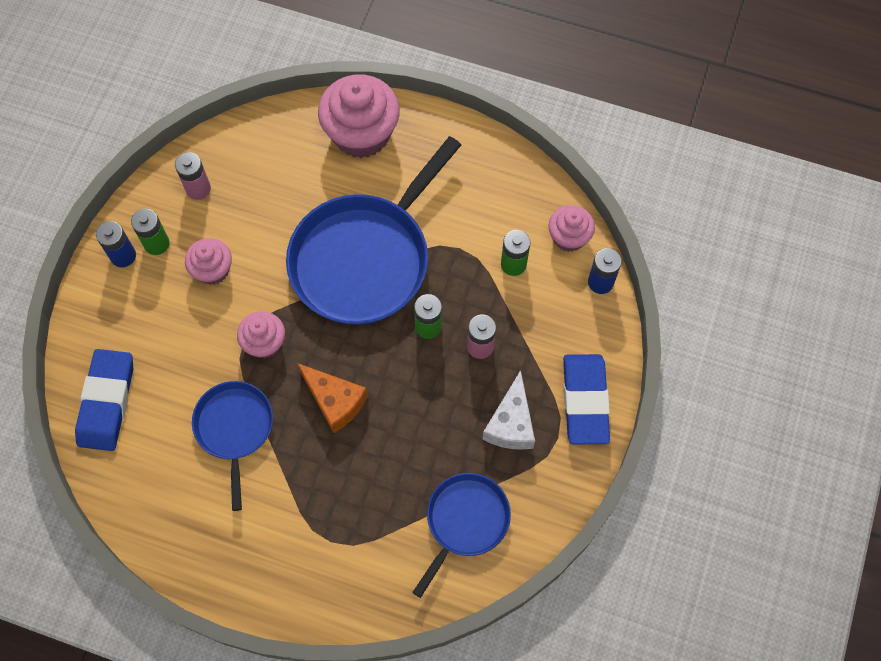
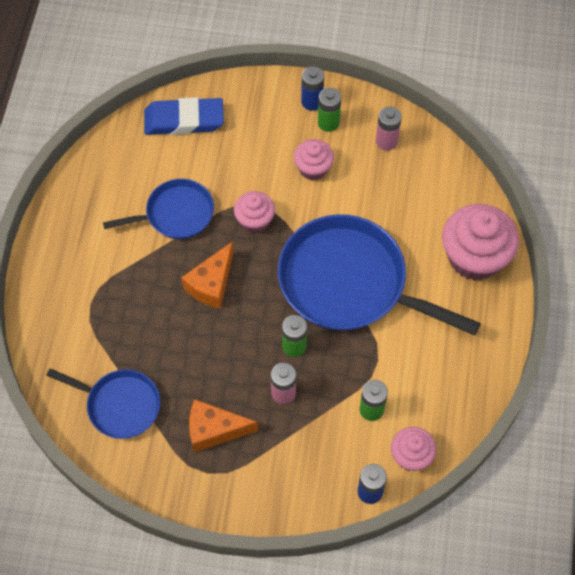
camera: 80 degrees right, 5 degrees down
(511, 423) = (214, 430): white cheese -> orange cheese
(585, 401) = (246, 492): blue eraser -> none

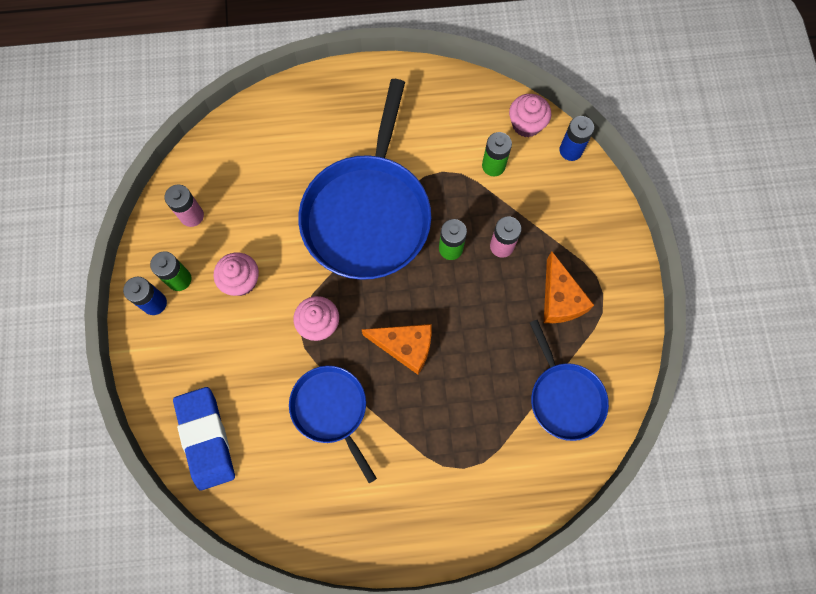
camera: 105 degrees left, 10 degrees up
(120, 405) = (565, 398): blue pan -> blue pan turned 150 degrees clockwise
(474, 257) = (310, 109): pink cupcake -> none

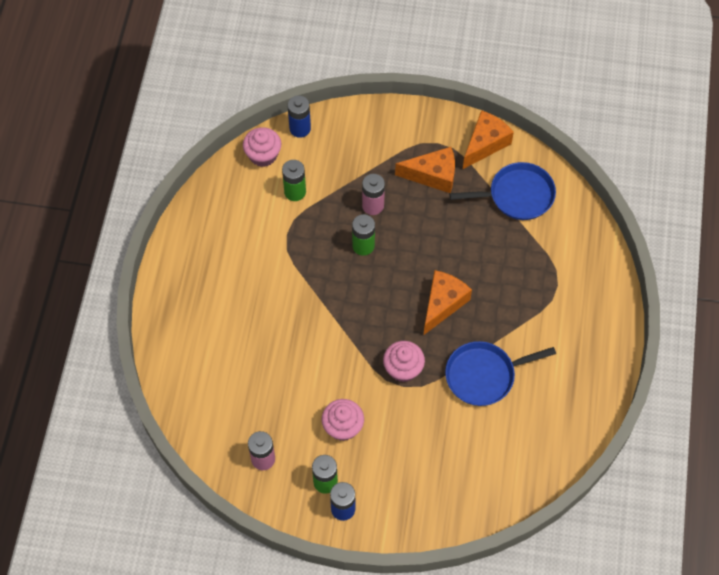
camera: 75 degrees left, 10 degrees down
(206, 438) = (484, 485): blue eraser -> none
(368, 215) = (310, 305): blue pan -> none
(620, 346) = (485, 144): none -> orange cheese

